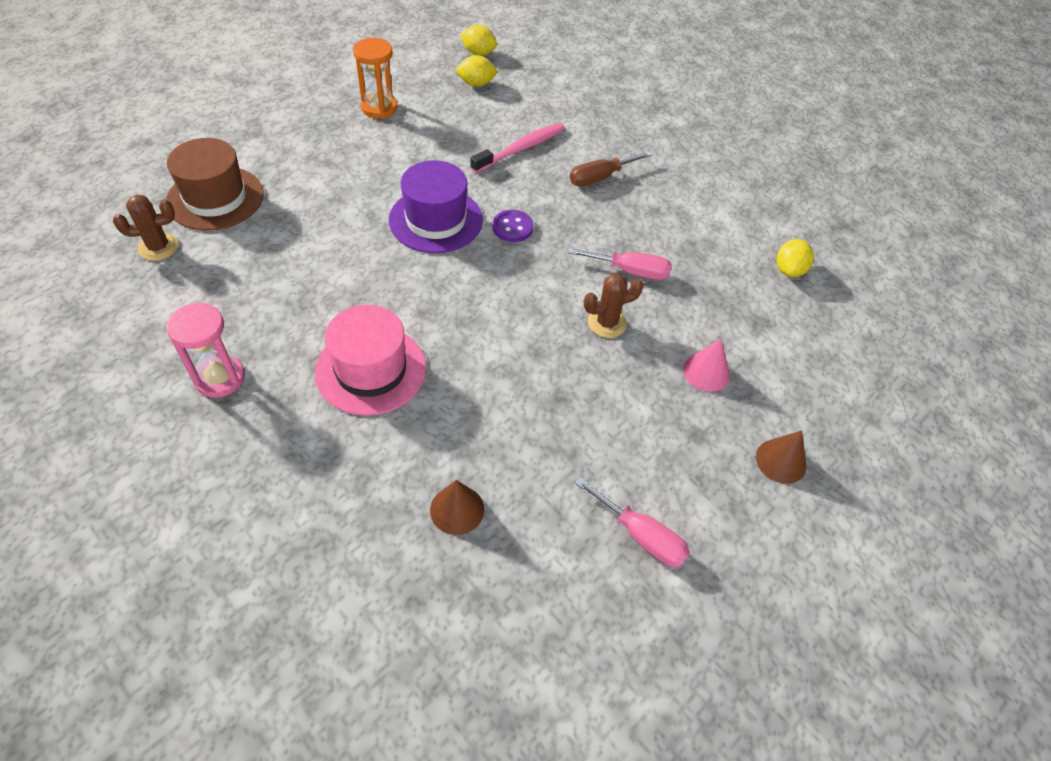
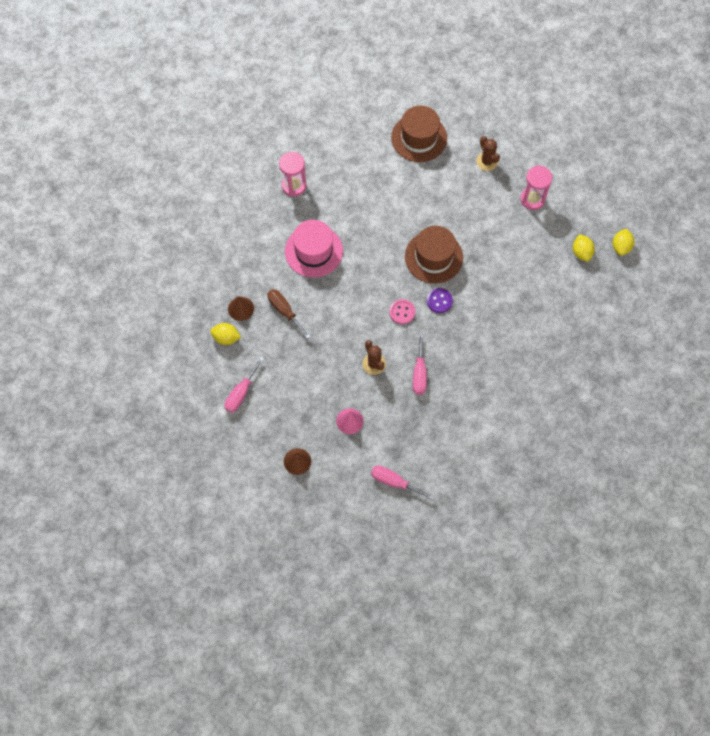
camera: 85 degrees right, 15 degrees up
(158, 247) = (373, 125): brown cactus -> brown cactus (487, 161)
(379, 108) = (532, 199): orange hourglass -> pink hourglass
(436, 220) = (434, 257): purple hat -> brown hat
(521, 149) = (517, 293): pink toothbrush -> none
(521, 273) = (402, 312): none -> pink button
(600, 177) = (503, 347): brown screwdriver -> brown screwdriver (284, 311)
(789, 270) = (446, 471): yellow lemon -> yellow lemon (226, 338)
(810, 332) = (394, 482): none -> pink screwdriver

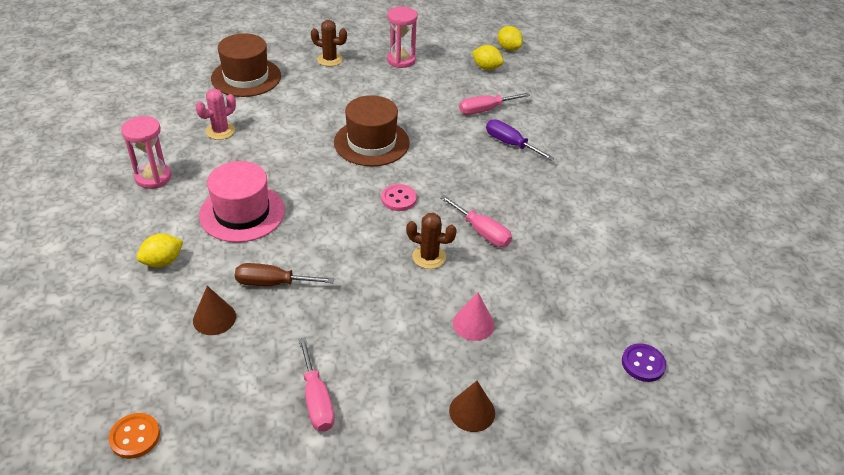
camera: 50 degrees left, 25 degrees down
(158, 342) = (135, 437): none -> orange button
(226, 338) = (229, 360): yellow lemon -> yellow lemon (163, 261)
(360, 176) = (220, 131): none -> pink cactus
(394, 482) = (591, 339): pink screwdriver -> pink screwdriver (485, 110)
(439, 301) = (421, 168): purple button -> purple button (643, 364)
(514, 328) = (510, 144): none -> purple screwdriver

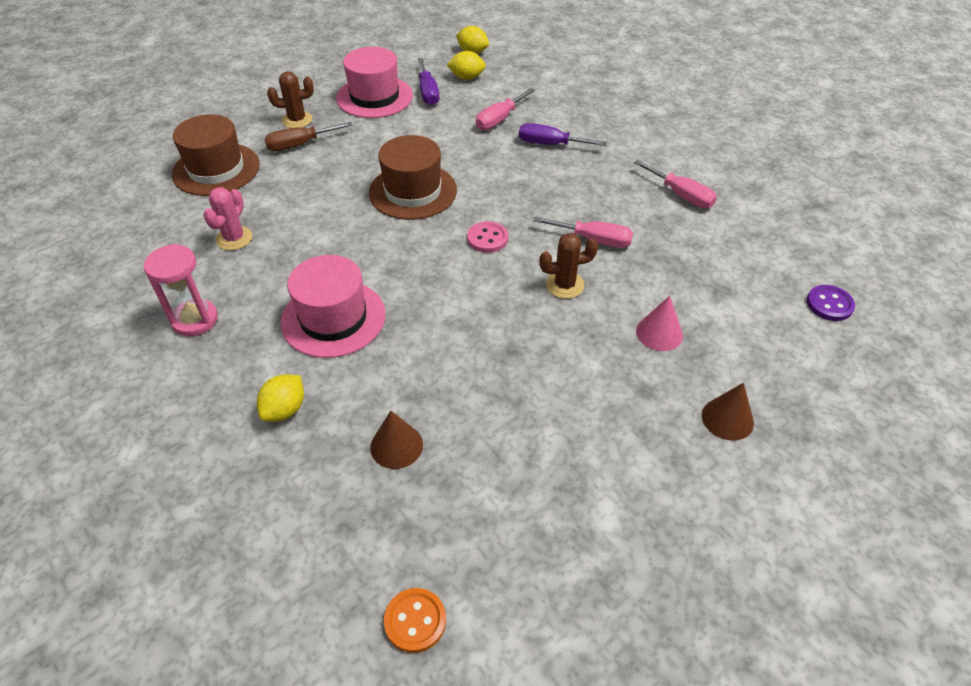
camera: 25 degrees left, 5 degrees up
(272, 283) = (429, 379): brown screwdriver -> brown screwdriver (299, 145)
(316, 400) = (575, 480): pink screwdriver -> pink screwdriver (681, 195)
(401, 60) = (374, 97): pink hourglass -> pink hat
(445, 70) = (428, 92): none -> purple screwdriver

